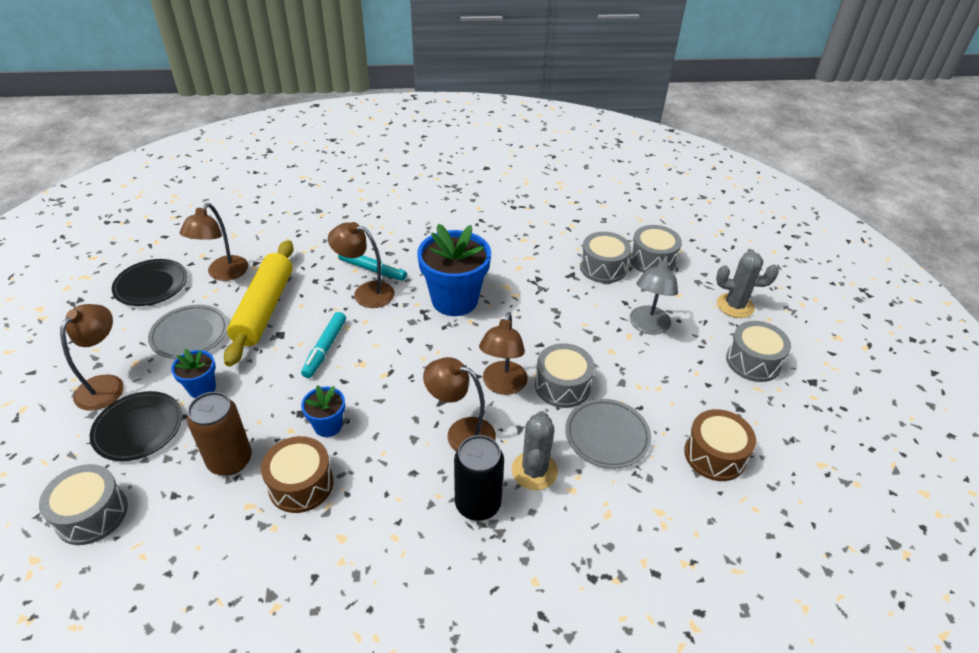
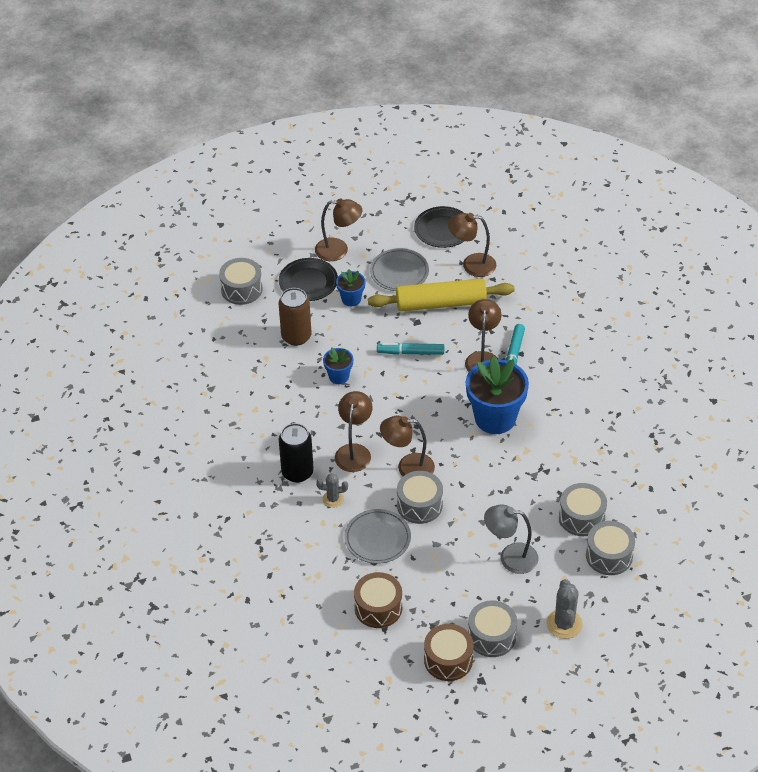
camera: 80 degrees right, 5 degrees up
(301, 484) = (288, 377): brown drum -> brown drum (448, 660)
(534, 471) = (333, 499): grey cactus -> grey cactus, size x0.63

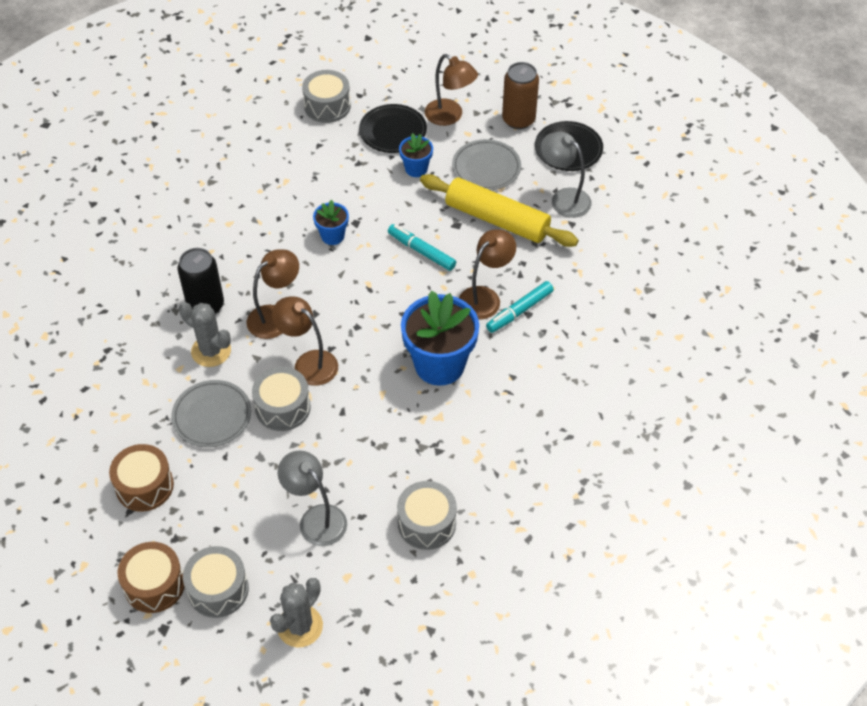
camera: 35 degrees right, 5 degrees up
(296, 336) = (332, 176): brown can -> brown can (518, 120)
(333, 499) = (211, 351): grey cactus -> grey cactus, size x1.59
(471, 265) = (564, 198): brown lamp -> grey lamp
(609, 556) = (415, 583): grey drum -> none

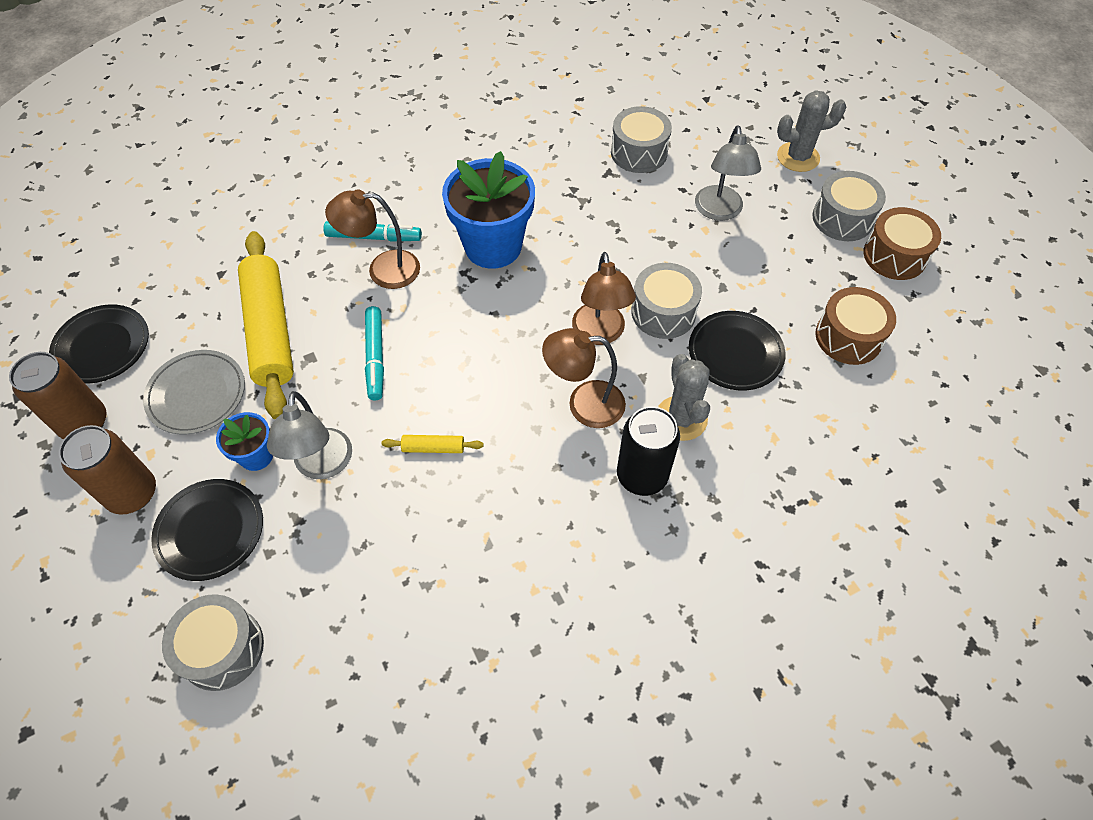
camera: 135 degrees left, 5 degrees up
(212, 416) = (735, 353): grey plate -> black plate
(332, 236) = (433, 448): blue flower pot -> yellow rolling pin
(450, 116) = (132, 493): brown lamp -> brown can
(564, 198) = (188, 301): grey lamp -> grey lamp (322, 466)

